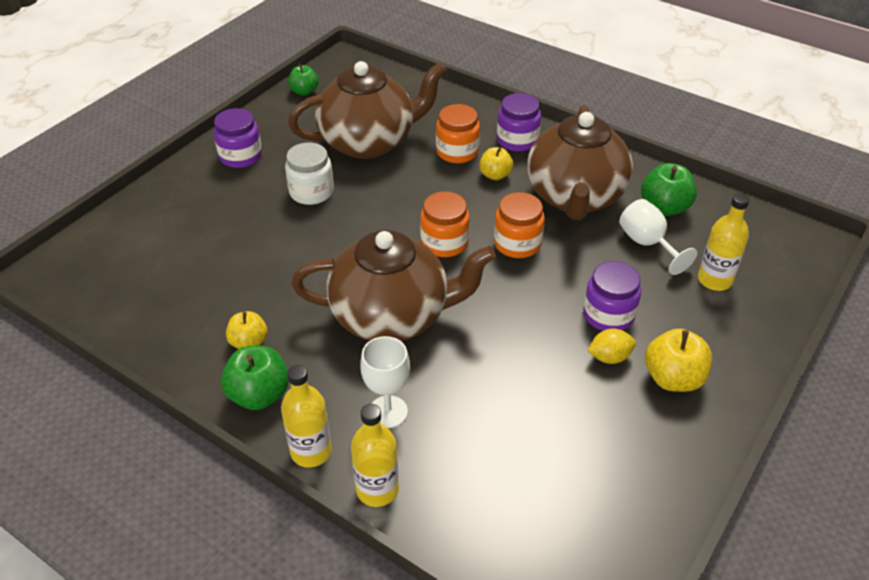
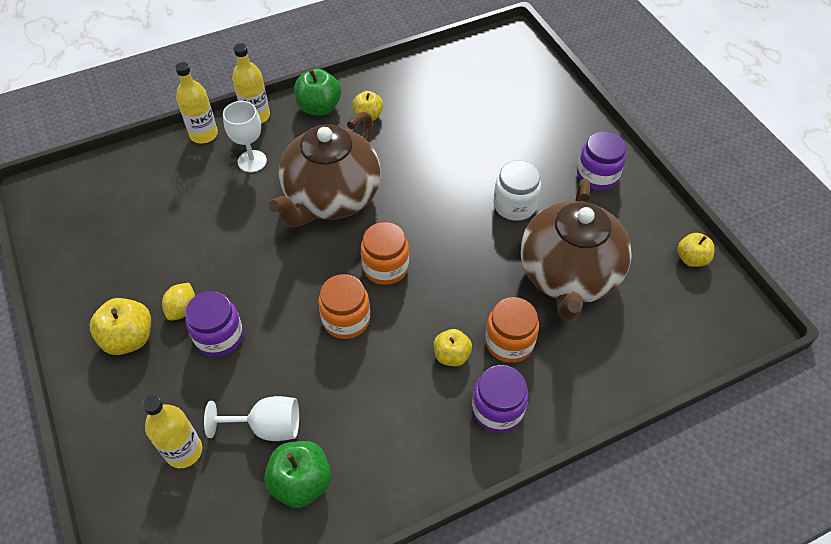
camera: 120 degrees right, 10 degrees up
(304, 91) = (691, 259): green apple -> yellow apple
(575, 197) = (373, 406): brown teapot -> none

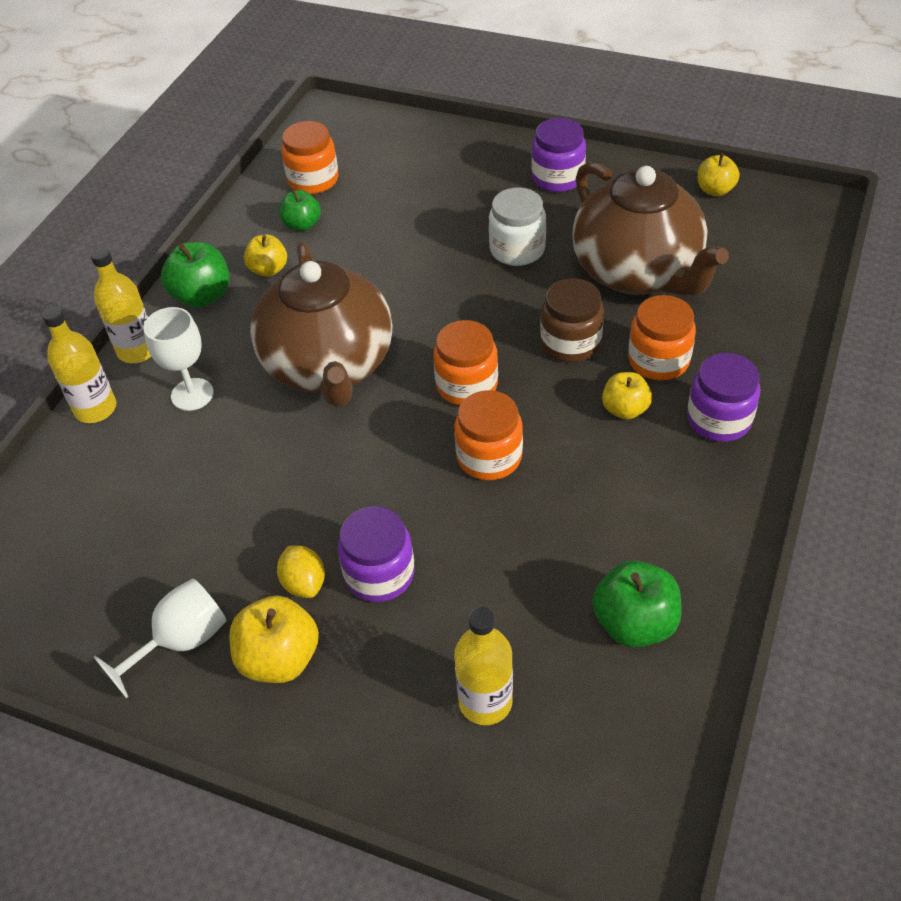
camera: 40 degrees left, 5 degrees down
(267, 427) = (539, 607): white goblet -> white goblet (181, 641)
(416, 101) = (302, 225): none -> green apple
(454, 76) = (313, 180): none -> orange jar
(472, 288) = (570, 343): none -> brown jar

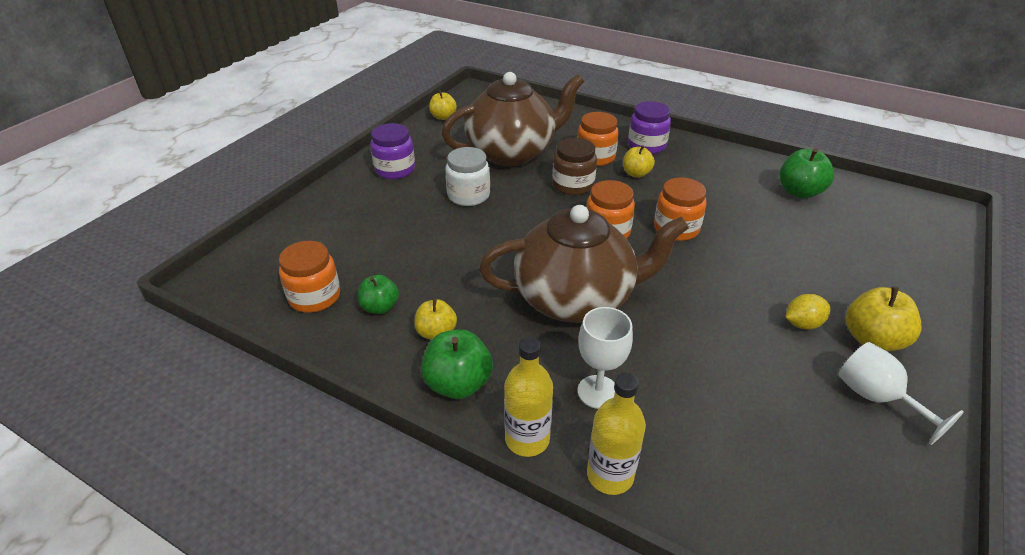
camera: 85 degrees left, 10 degrees down
(379, 574) = (786, 285): purple jar -> none
(485, 702) = (872, 249): yellow bottle -> none

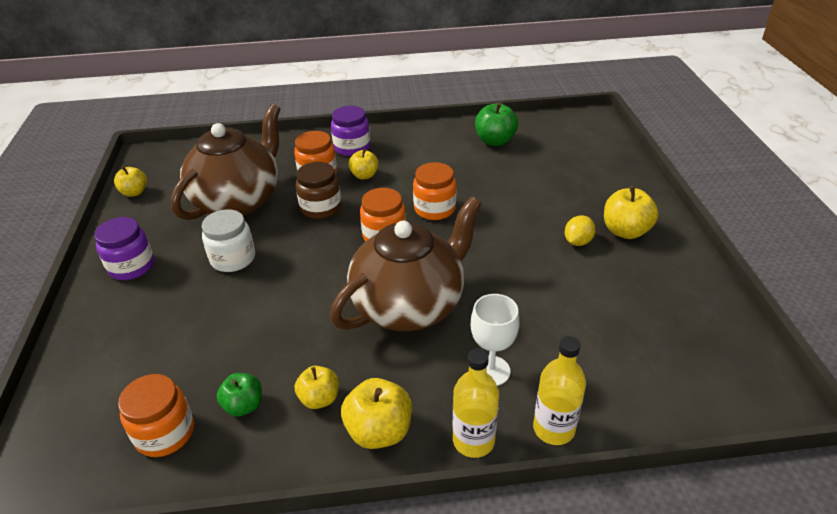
camera: 35 degrees left, 0 degrees up
(458, 384) = (379, 431): green apple -> yellow apple
(877, 398) = (659, 271): white goblet -> none

